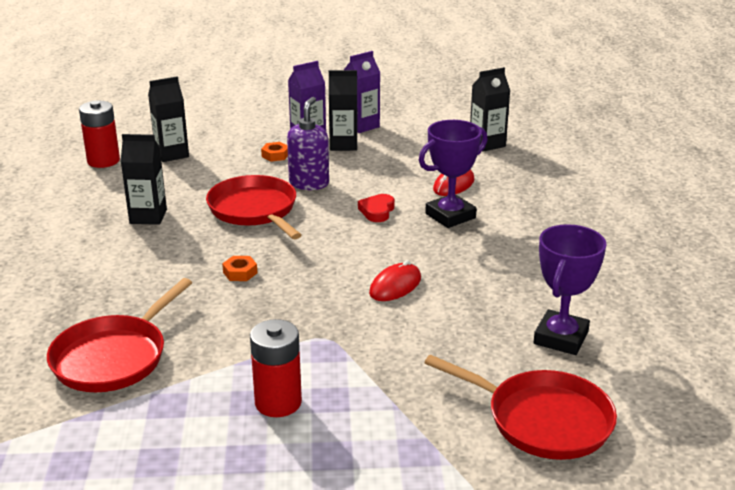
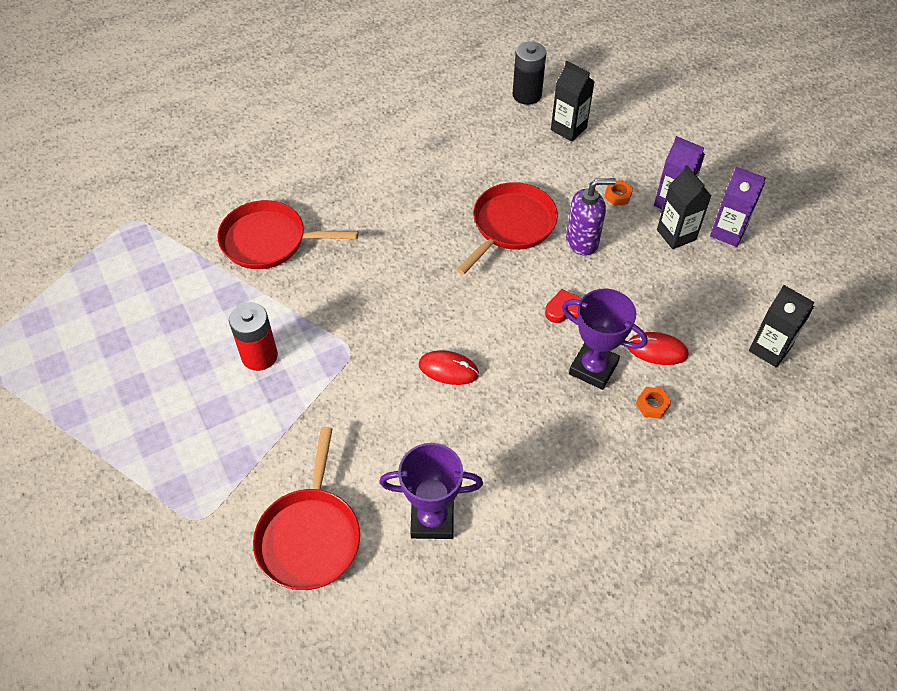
camera: 65 degrees right, 25 degrees up
(103, 161) = (527, 95): red battery -> black battery
(148, 216) = (458, 166): black carton -> none
(240, 272) = (411, 260): orange nut -> orange nut (652, 405)

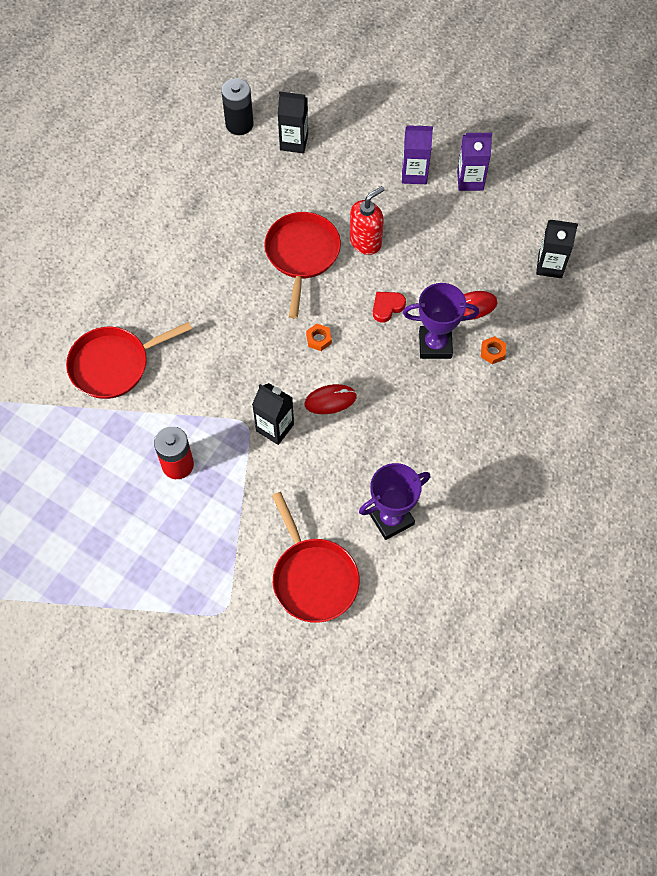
camera: 30 degrees left, 10 degrees up
(582, 241) = (365, 242): purple soap dispenser -> red soap dispenser
(617, 196) = (369, 187): orange nut -> orange nut (318, 339)
(676, 235) = (433, 201): black carton -> black carton (275, 427)

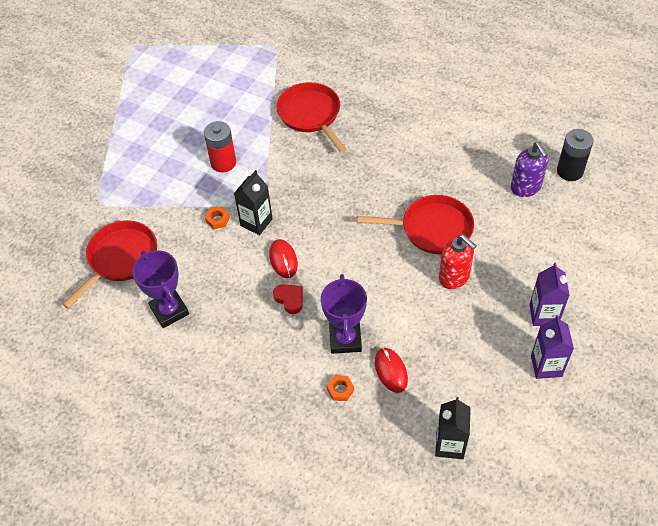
camera: 90 degrees right, 10 degrees down
(256, 165) = (526, 187): none -> purple soap dispenser
(294, 142) = (559, 213): black carton -> none
(313, 578) = (120, 258): red pan -> red pan turned 150 degrees clockwise
(318, 339) = (344, 247): orange nut -> orange nut (217, 220)
(387, 307) = (383, 298): red heart -> red heart (290, 299)

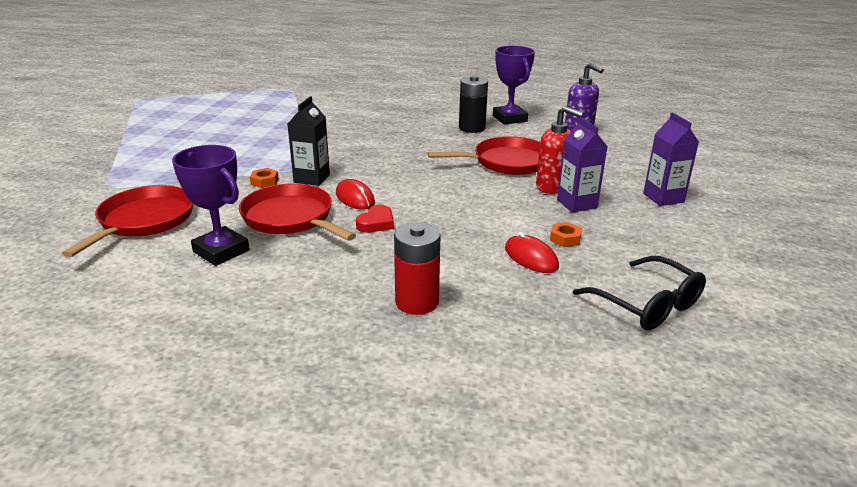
camera: 20 degrees left, 25 degrees down
(223, 163) = (259, 148): red battery -> red battery (417, 302)
(290, 299) = (376, 223): red heart -> red heart turned 90 degrees clockwise
(310, 114) = (342, 116): red pan -> red pan (290, 218)
(340, 390) = (479, 281): orange nut -> orange nut (565, 238)
(345, 339) = (460, 242): purple trophy -> purple trophy (509, 118)
(450, 445) = (647, 305): black carton -> black glasses
(546, 366) = (698, 229): purple carton -> purple carton (576, 204)
(570, 171) = (610, 121): black battery -> black battery (472, 128)

